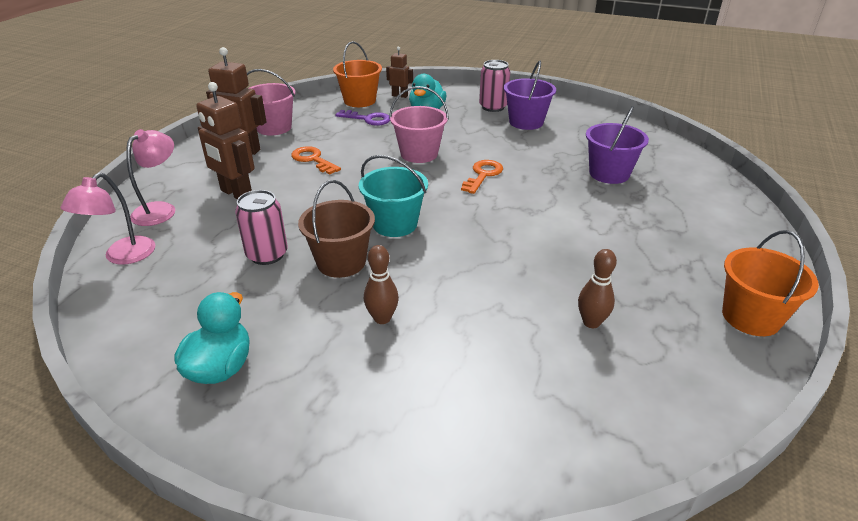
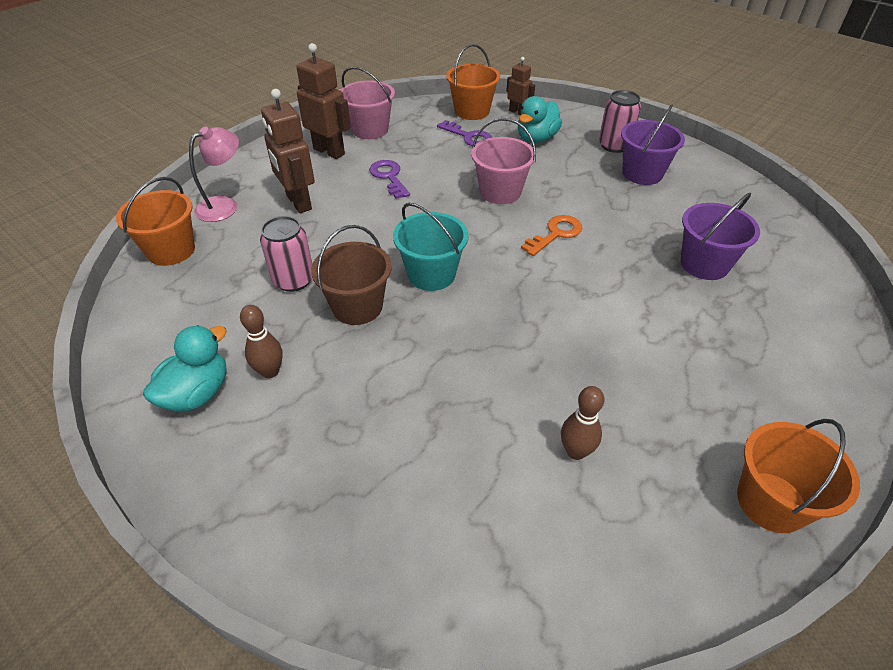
camera: 20 degrees right, 10 degrees up
(123, 256) = (171, 250): pink lamp -> orange bucket
(313, 160) = (389, 177): orange key -> purple key
(382, 318) = (364, 383): brown bowling pin -> brown bowling pin (270, 371)

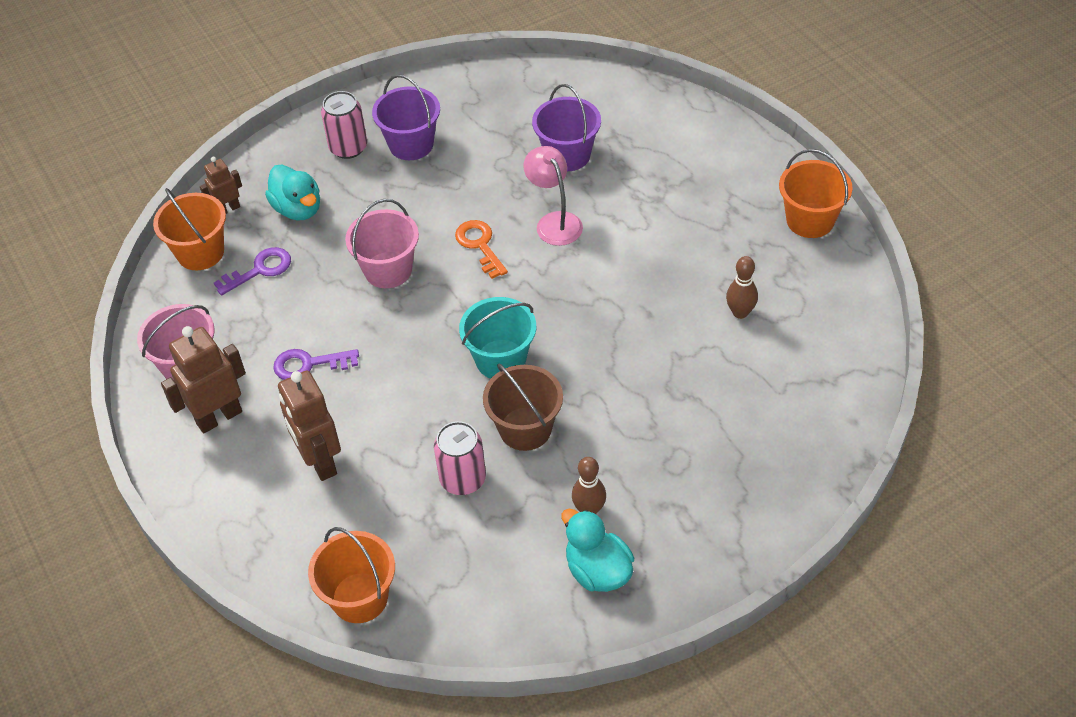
camera: 70 degrees left, 5 degrees up
(224, 205) = (290, 539): pink lamp -> pink lamp (554, 222)
(298, 202) = (320, 462): brown robot -> brown robot turned 75 degrees clockwise

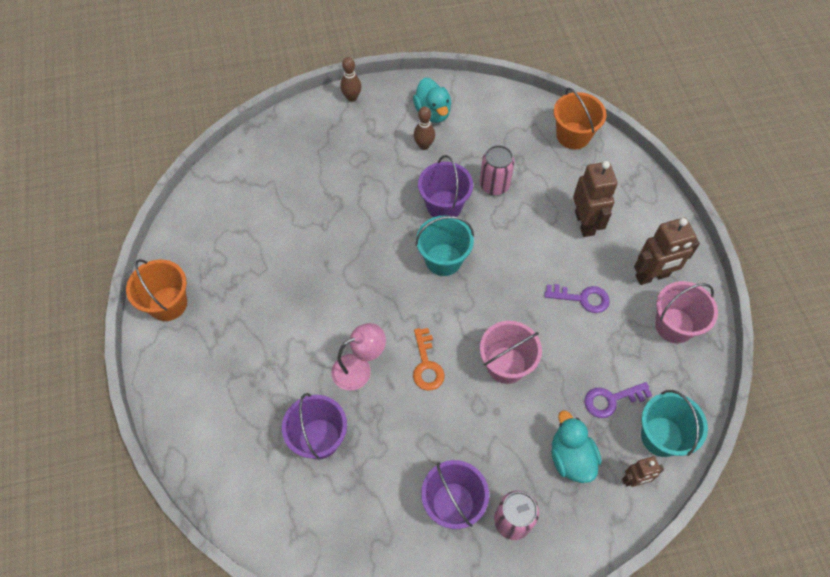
camera: 165 degrees left, 10 degrees up
(200, 252) = (661, 436): orange bucket -> turquoise bucket
(525, 429) = (444, 205): brown bucket -> purple bucket
(554, 222) = (359, 368): pink lamp -> pink lamp turned 105 degrees counterclockwise
(740, 312) = (264, 244): brown bowling pin -> brown bowling pin (352, 97)

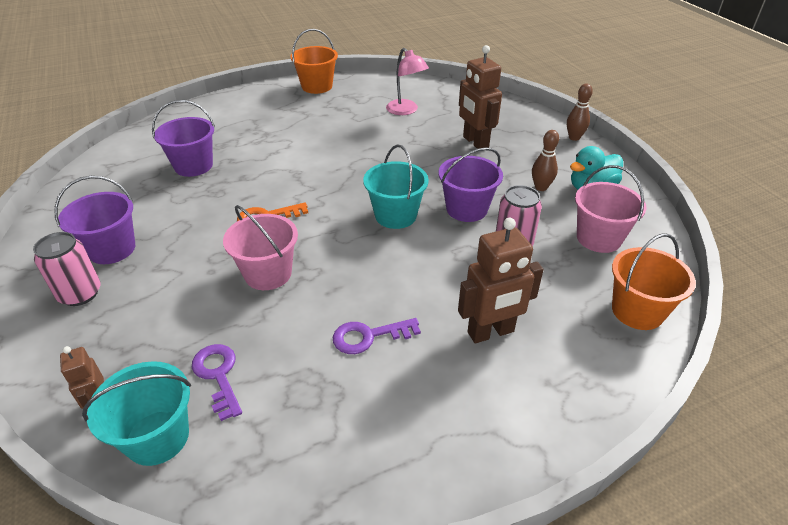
camera: 80 degrees right, 20 degrees down
(359, 368) = (262, 178): pink lamp -> pink lamp (406, 111)
(571, 458) = (143, 338): turquoise duck -> none
(582, 298) = (369, 336): purple key -> purple key turned 75 degrees clockwise
(652, 276) = (424, 418): brown robot -> brown robot (475, 142)
(674, 325) = (340, 451): pink bucket -> pink bucket (598, 238)

